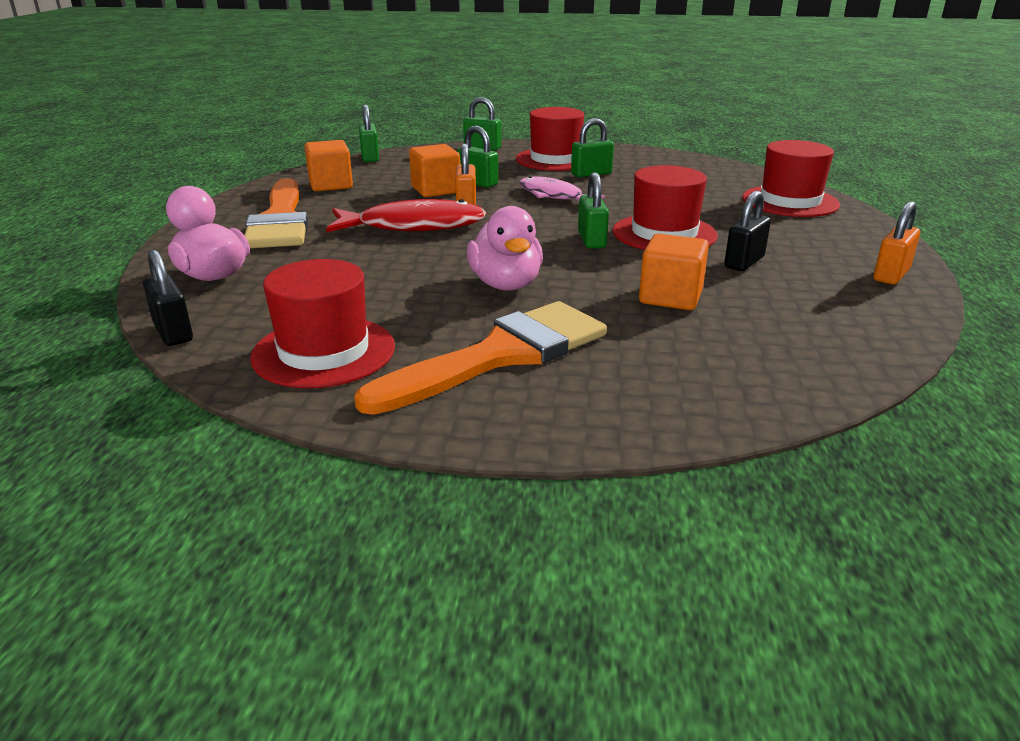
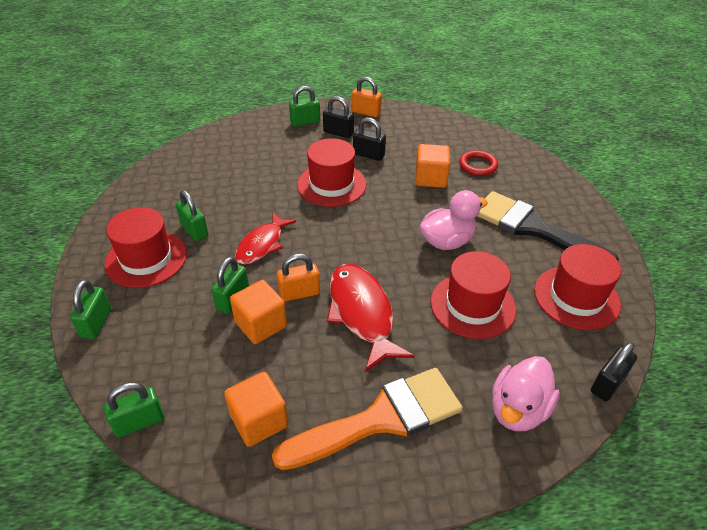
camera: 105 degrees left, 15 degrees up
(501, 355) = (532, 228): orange brush -> black brush
(553, 196) = (262, 245): pink fish -> red fish
(591, 240) = (356, 214): green padlock -> green padlock (305, 122)
(708, 344) = (478, 165): none -> red ring
(790, 201) = (251, 136): red hat -> red hat (472, 305)
(811, 249) = (338, 132): none -> black padlock

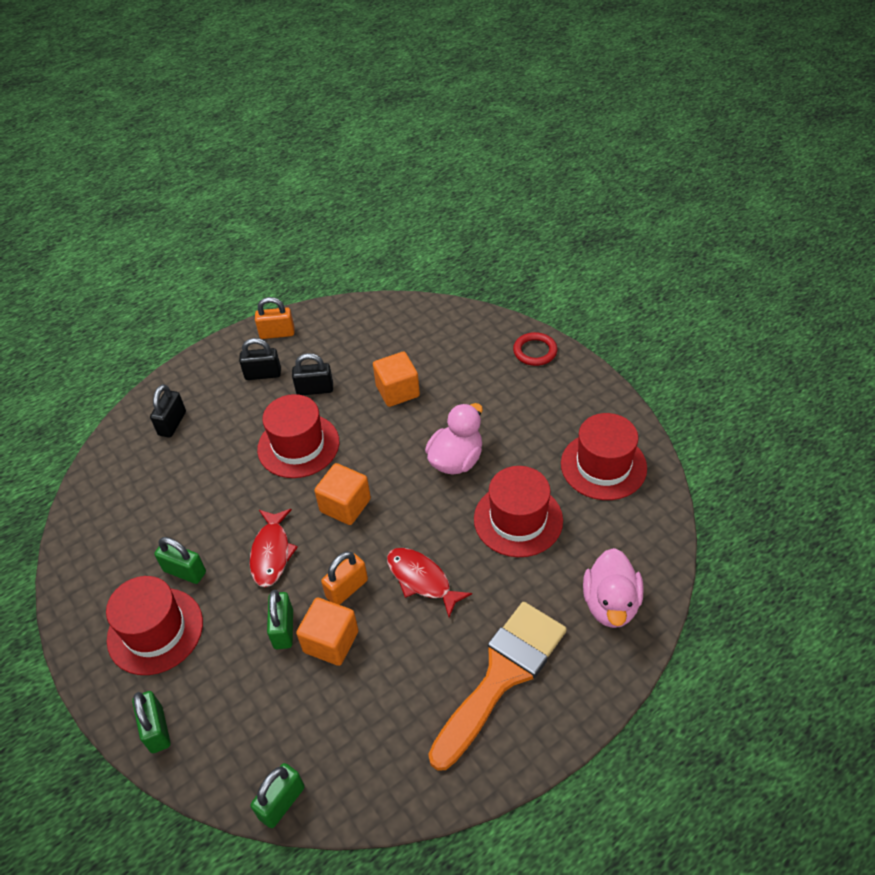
camera: 25 degrees left, 5 degrees up
(259, 420) = (394, 737): orange cube -> orange cube (345, 505)
(305, 122) = (215, 376): green padlock -> none
(362, 313) = (422, 580): red fish -> red fish, size x0.67
(478, 165) = (436, 354): red ring -> red ring (535, 351)
(532, 228) = (528, 407): black brush -> none
(607, 384) = (669, 541): black padlock -> black padlock (172, 423)

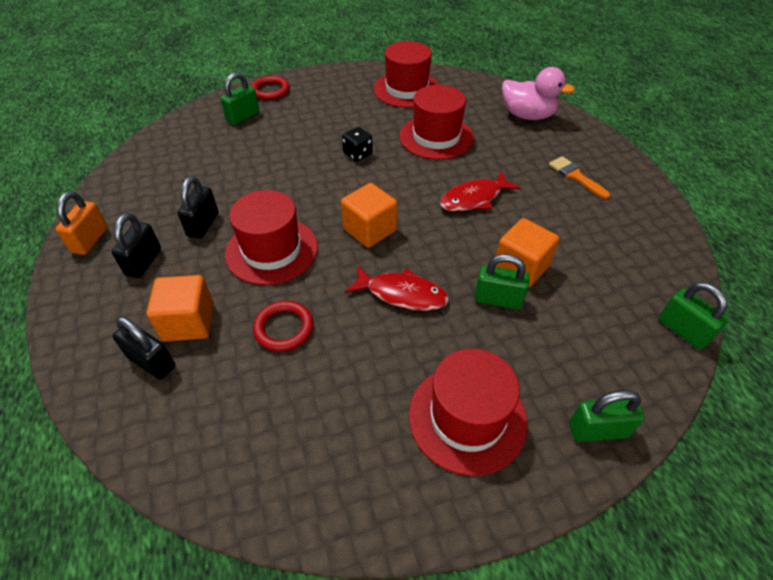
camera: 75 degrees left, 0 degrees up
(185, 571) = (394, 376): green padlock -> green padlock (243, 117)
(217, 485) = (284, 328): none -> red ring
(347, 589) = (466, 246): orange padlock -> none
(397, 391) = (252, 170): orange cube -> orange cube (189, 322)
(456, 460) = (357, 154): pink duck -> black dice
(502, 675) = (575, 176): orange brush -> orange brush, size x0.45

